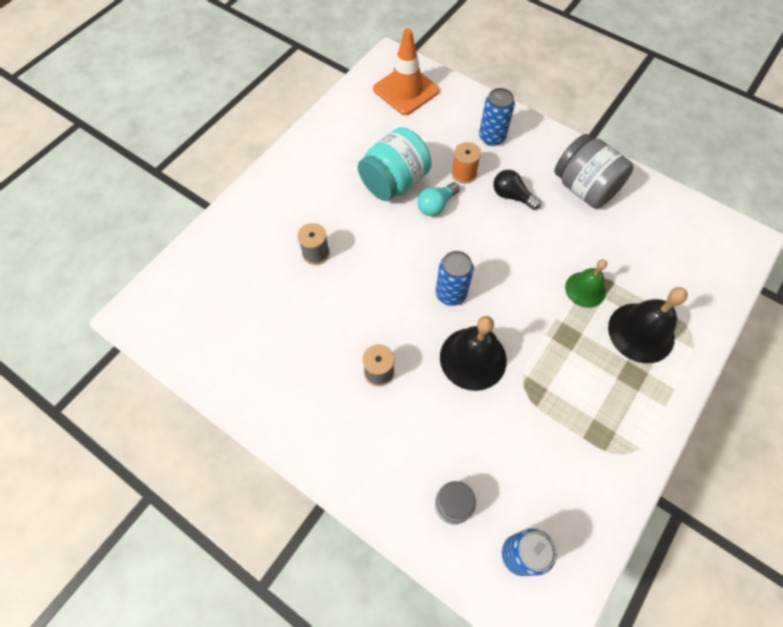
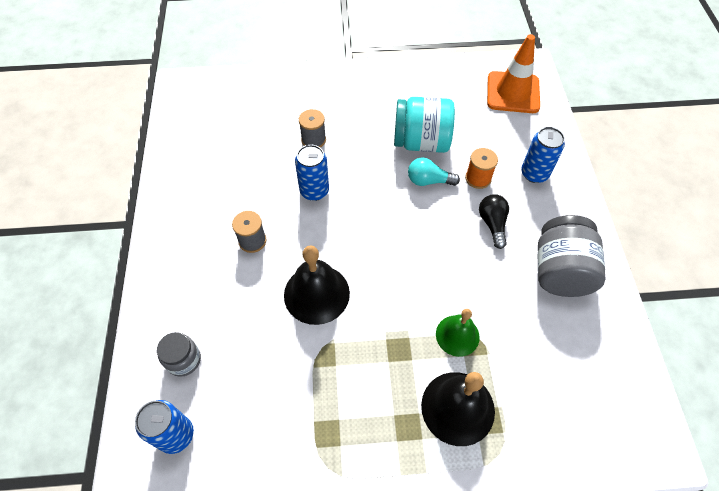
camera: 50 degrees right, 5 degrees down
(451, 294) = (359, 242): blue can -> blue can (314, 191)

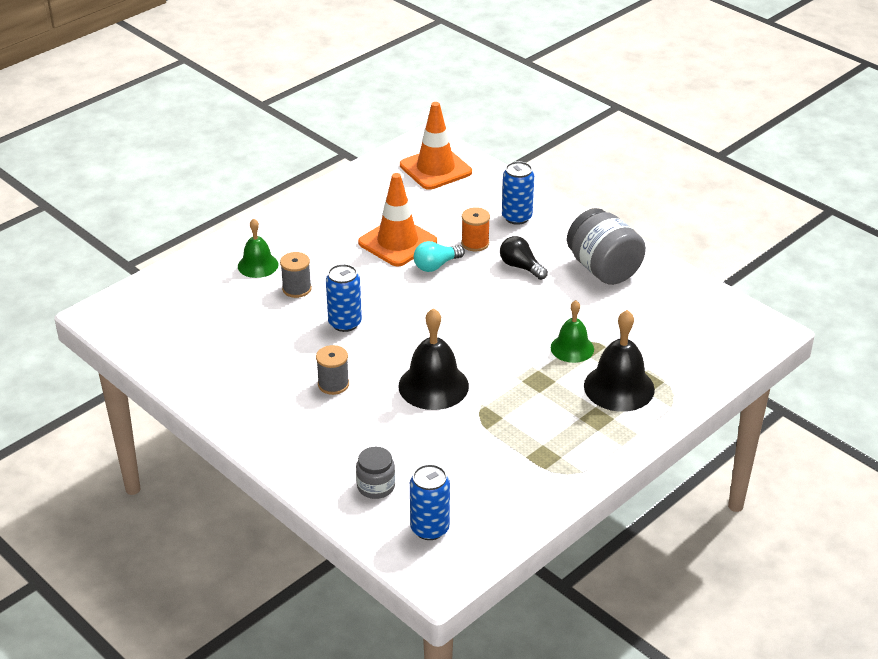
camera: 40 degrees left, 20 degrees down
(309, 104) = (258, 265): none -> green bell
(421, 142) = (397, 242): turquoise jar -> orange traffic cone

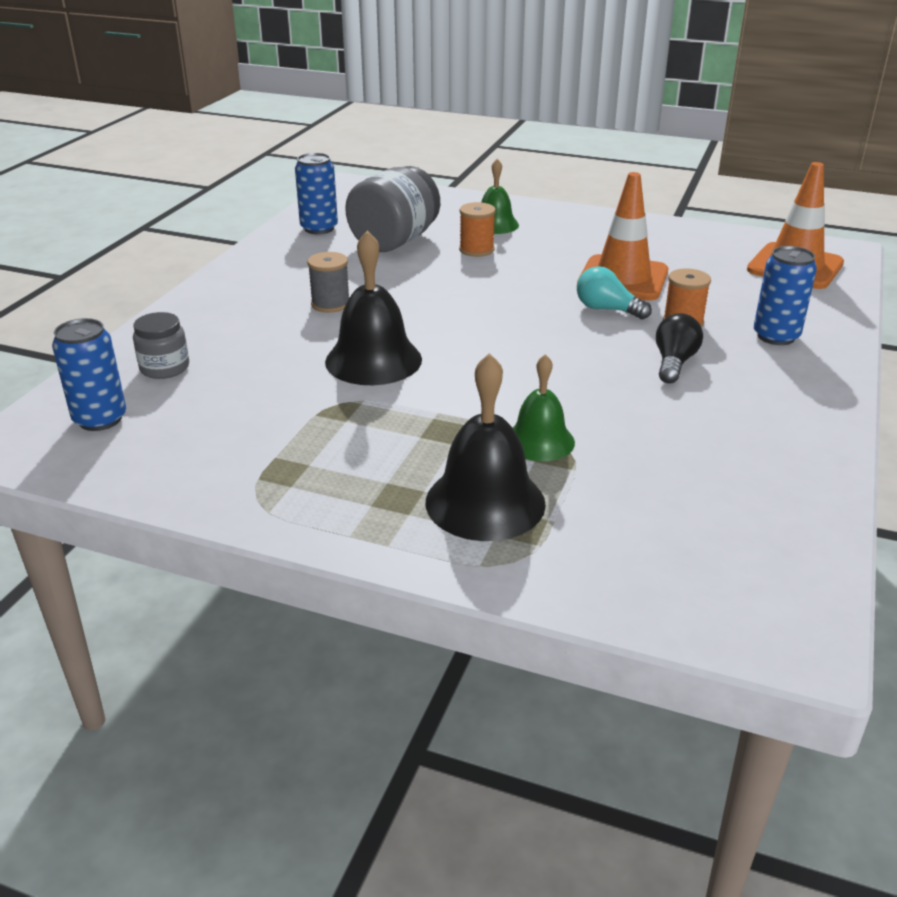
camera: 65 degrees right, 5 degrees down
(297, 289) = (476, 250): grey spool -> orange spool
(345, 323) = (443, 285): blue can -> blue can (319, 228)
(603, 269) = (751, 426): grey jar -> grey jar (394, 241)

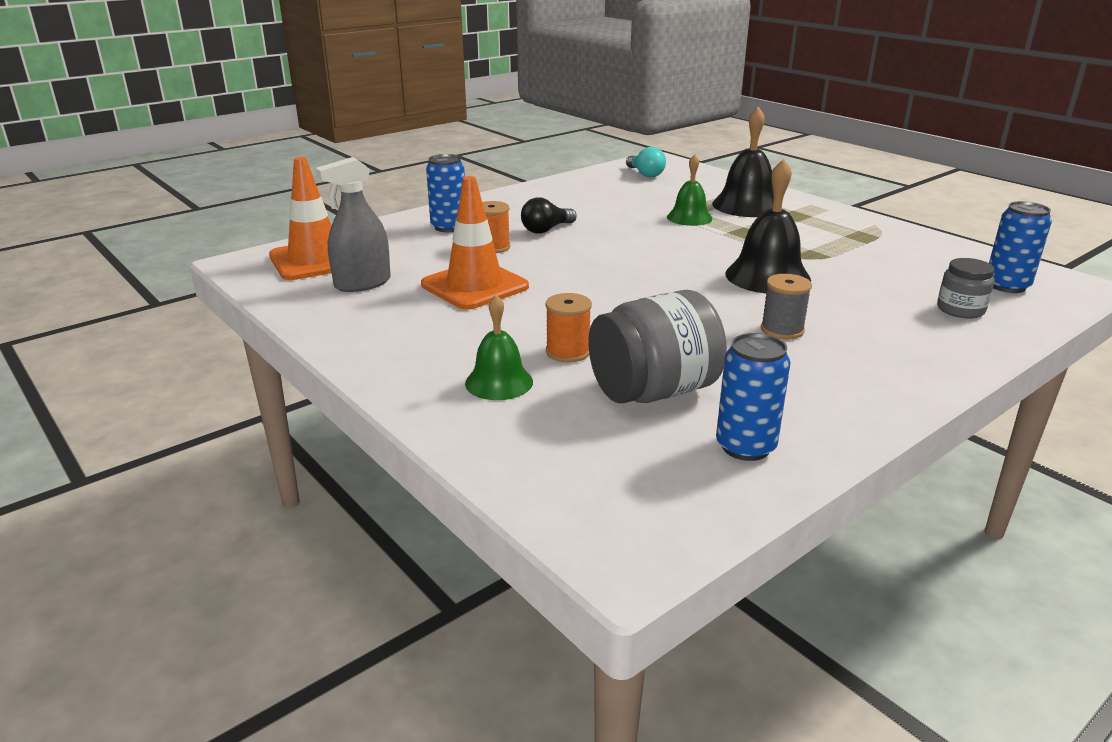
camera: 150 degrees left, 5 degrees down
(607, 309) = (533, 267): turquoise light bulb -> turquoise light bulb (645, 174)
(710, 258) = (362, 283): none -> grey spray bottle

